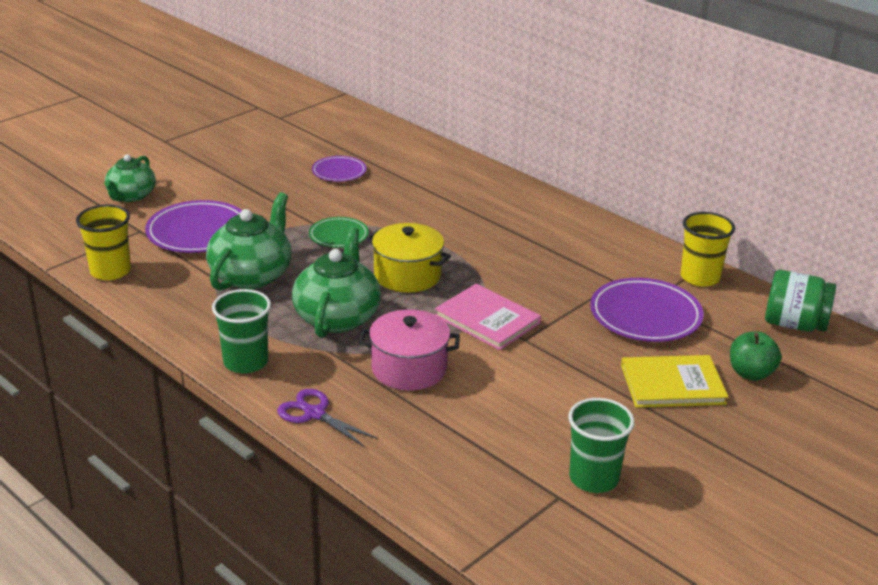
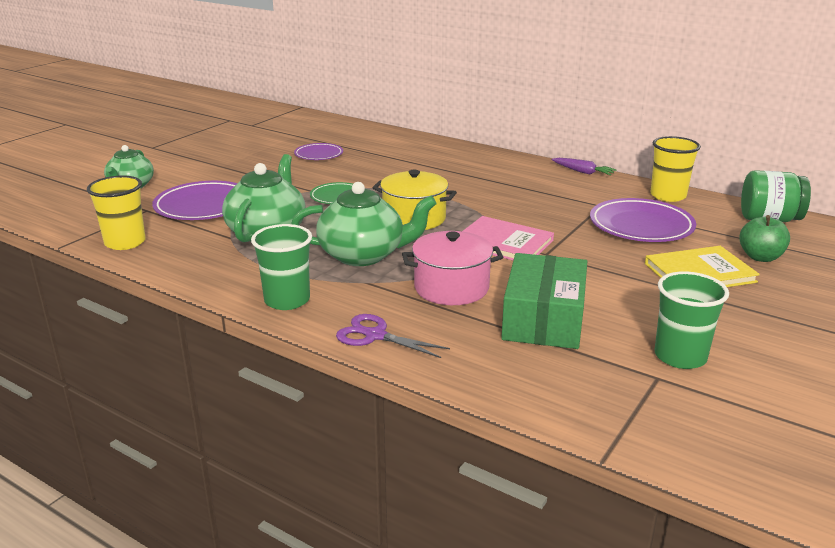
camera: 10 degrees left, 5 degrees down
(337, 317) = (363, 255): green teapot -> green teapot turned 90 degrees clockwise
(482, 418) = (543, 319): none -> green box
(622, 231) = (583, 172): none -> purple carrot

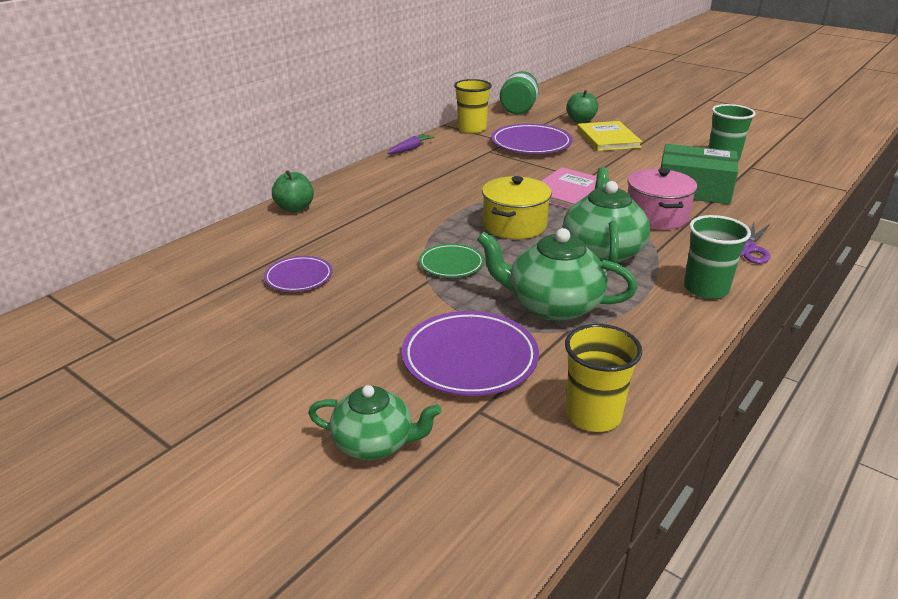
camera: 85 degrees left, 5 degrees up
(430, 144) = (295, 208): none -> green apple

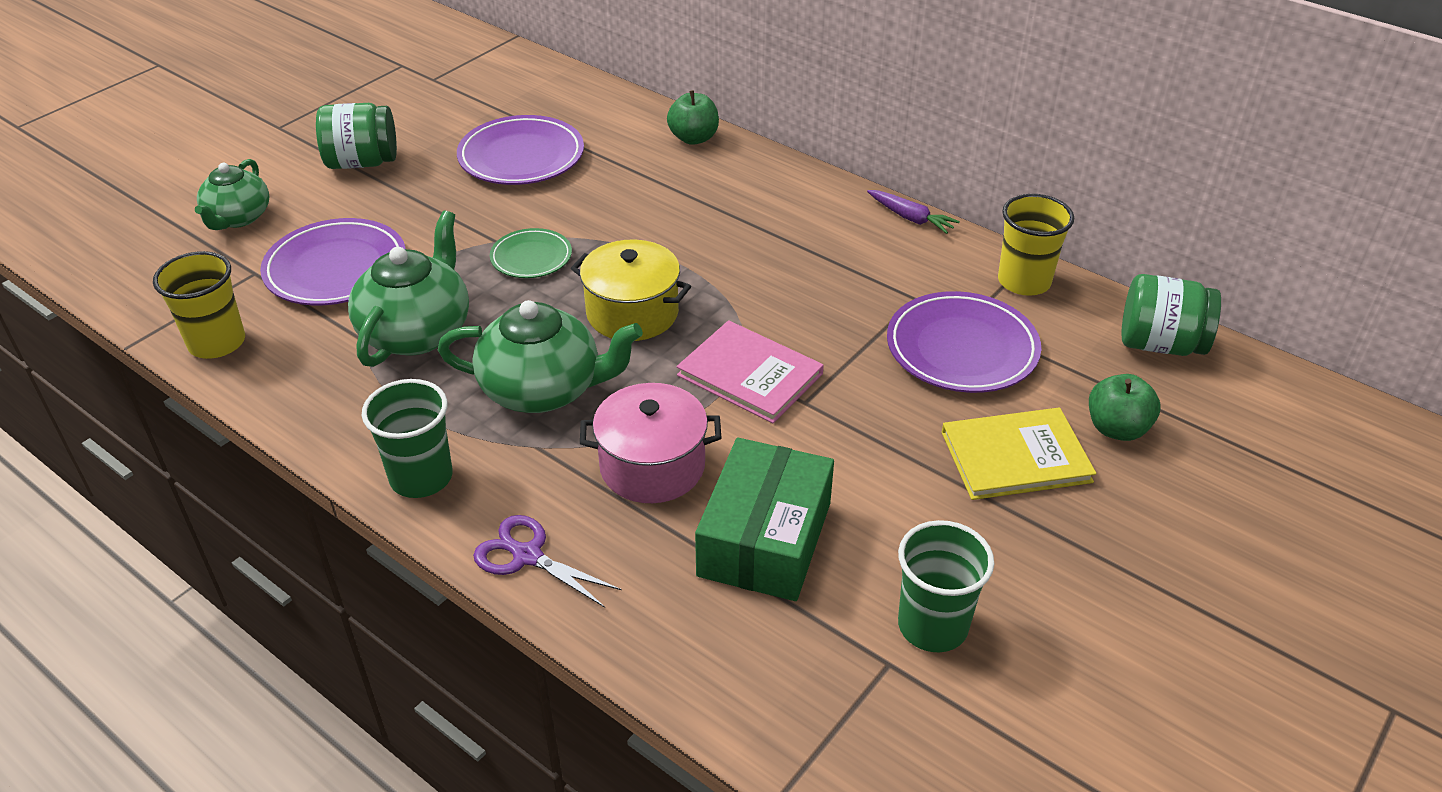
camera: 90 degrees right, 10 degrees up
(279, 367) = (362, 162): none -> green jar
(299, 277) = (521, 157): purple plate -> purple plate, size x1.71

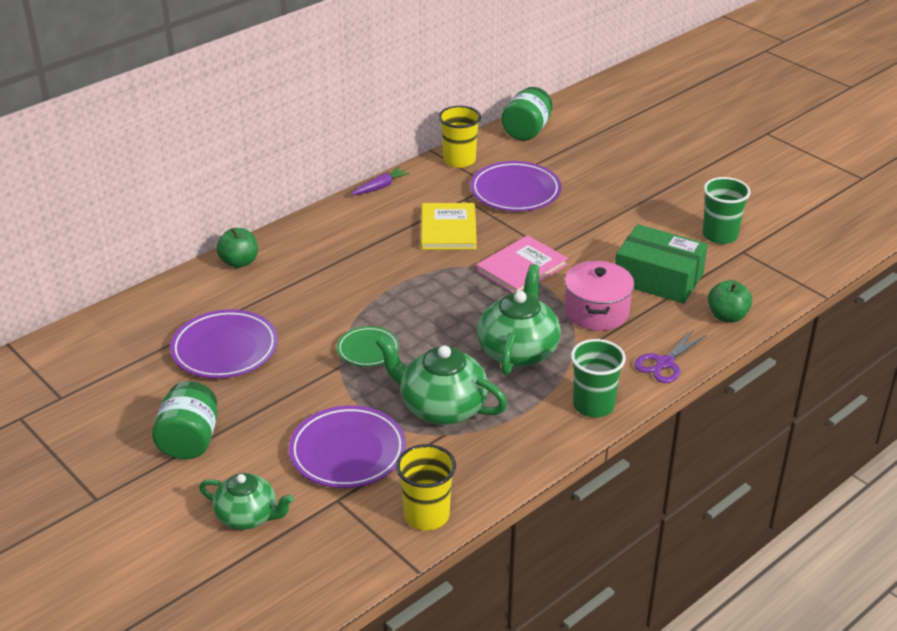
camera: 80 degrees left, 5 degrees down
(632, 313) = (447, 308): yellow pot -> none
(1015, 457) = (606, 191): yellow book -> yellow book (448, 229)
(1116, 428) = (590, 158): green apple -> green apple (727, 316)

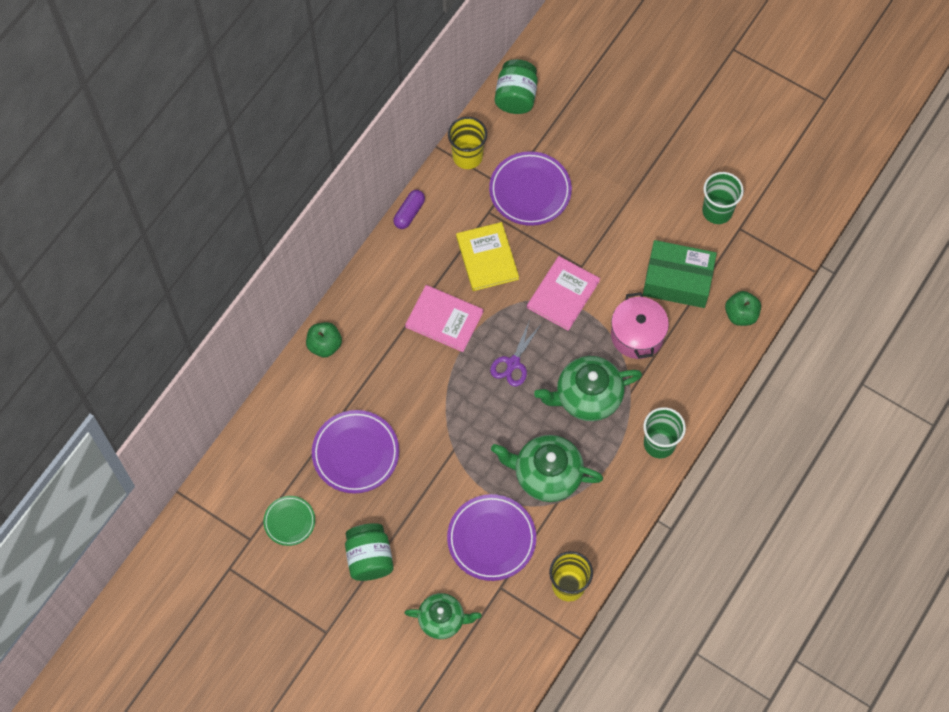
camera: 15 degrees left, 30 degrees up
(368, 349) = (469, 425): green plate -> green plate (289, 521)
(380, 187) = (409, 213): purple carrot -> purple capsule
(380, 264) = (444, 319): none -> pink book
(518, 350) = (587, 396): green teapot -> green teapot turned 105 degrees counterclockwise
(664, 363) = (703, 383): purple scissors -> purple scissors (513, 363)

